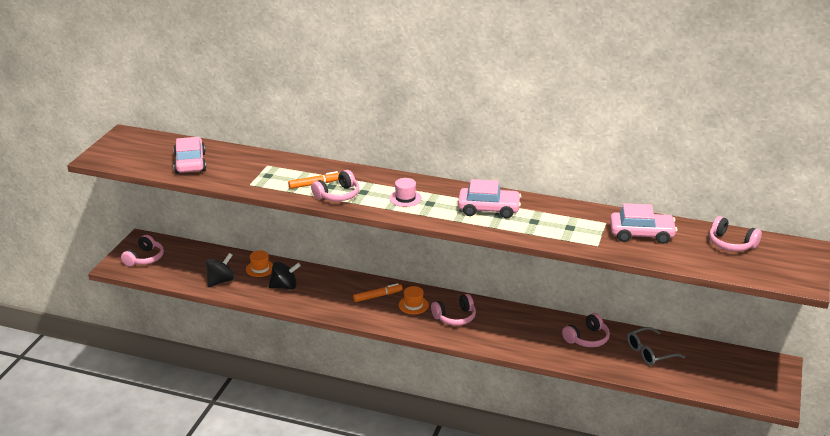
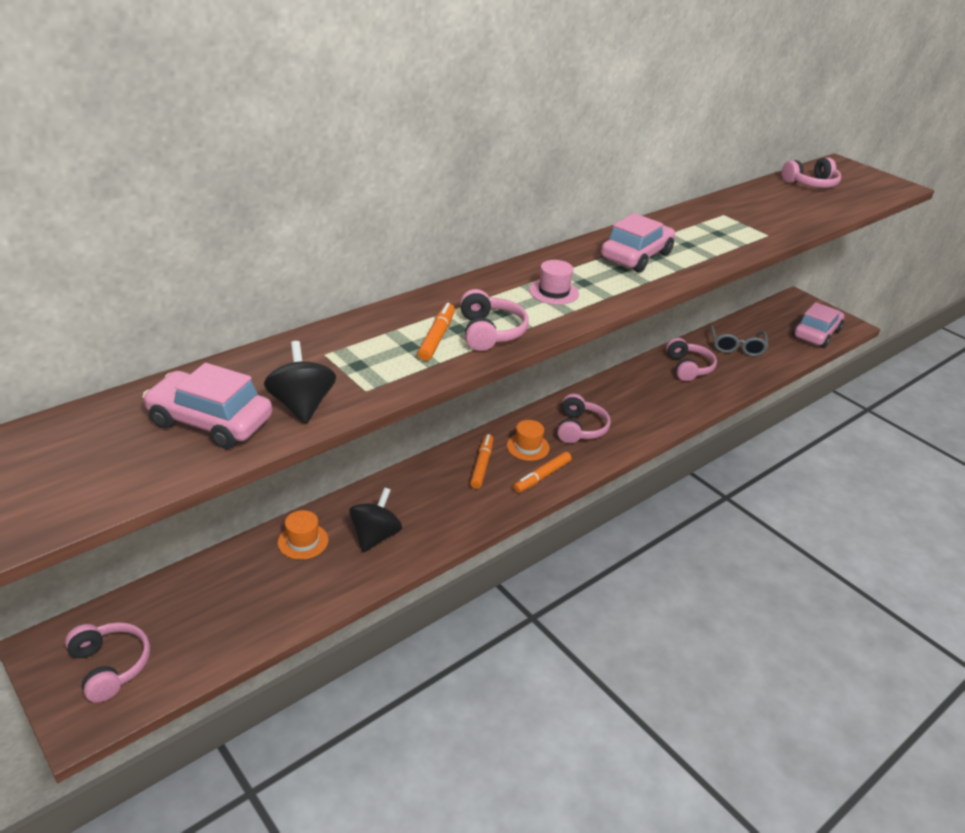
camera: 60 degrees left, 5 degrees up
(221, 281) = (288, 597): black spinning top -> black spinning top (302, 405)
(391, 320) = (542, 477): none -> orange marker
(641, 234) = (762, 209): pink car -> pink car (816, 334)

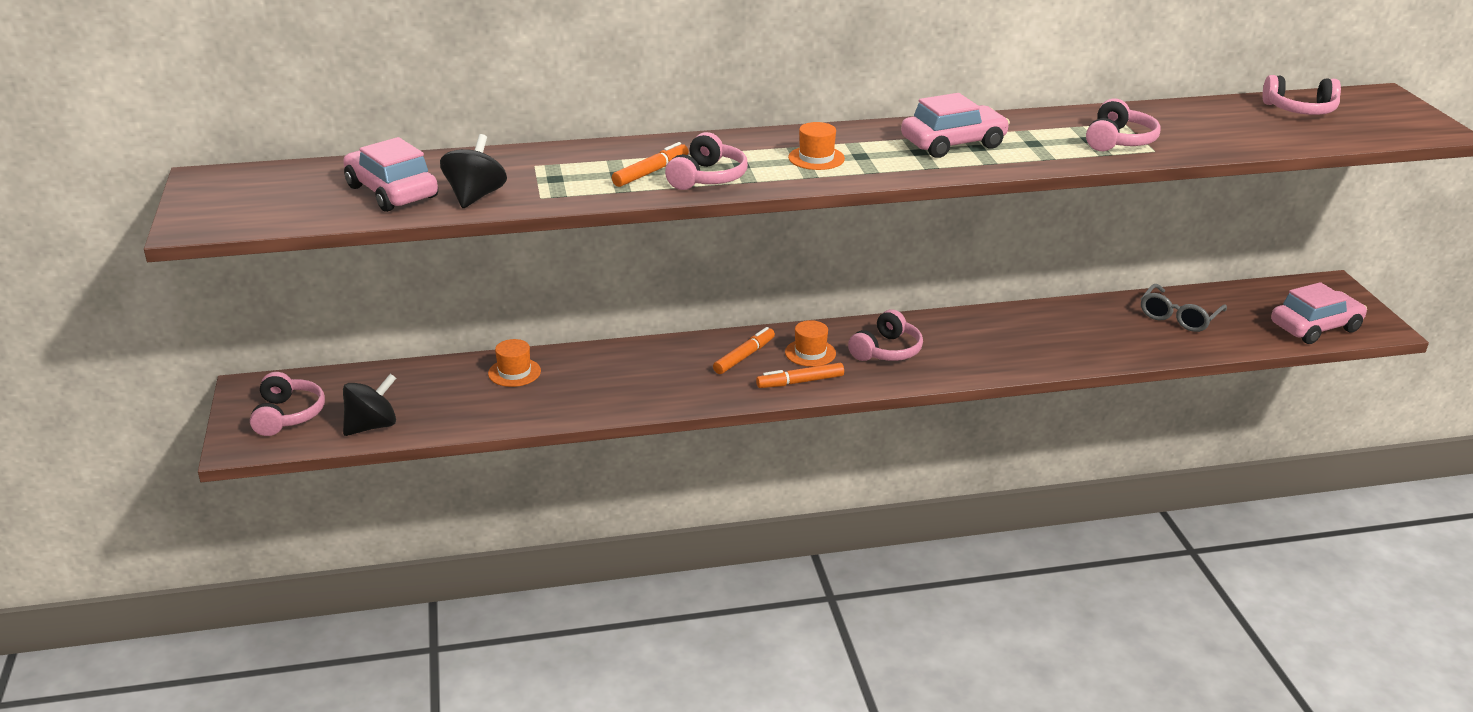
camera: 30 degrees right, 5 degrees down
(375, 536) = (584, 386): black spinning top -> black spinning top (372, 426)
(554, 292) = (816, 158): pink hat -> orange hat
(688, 368) = (1086, 324): pink headphones -> pink headphones (1118, 141)

